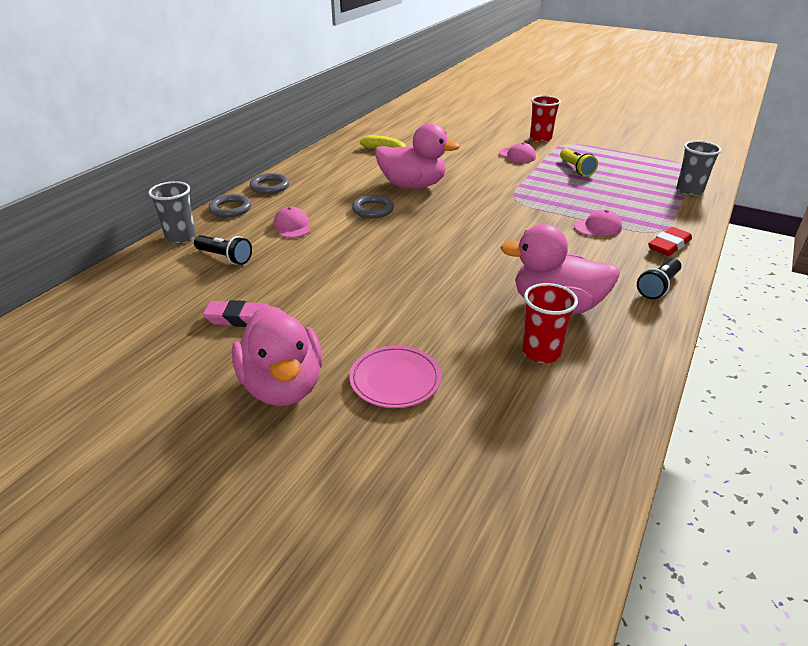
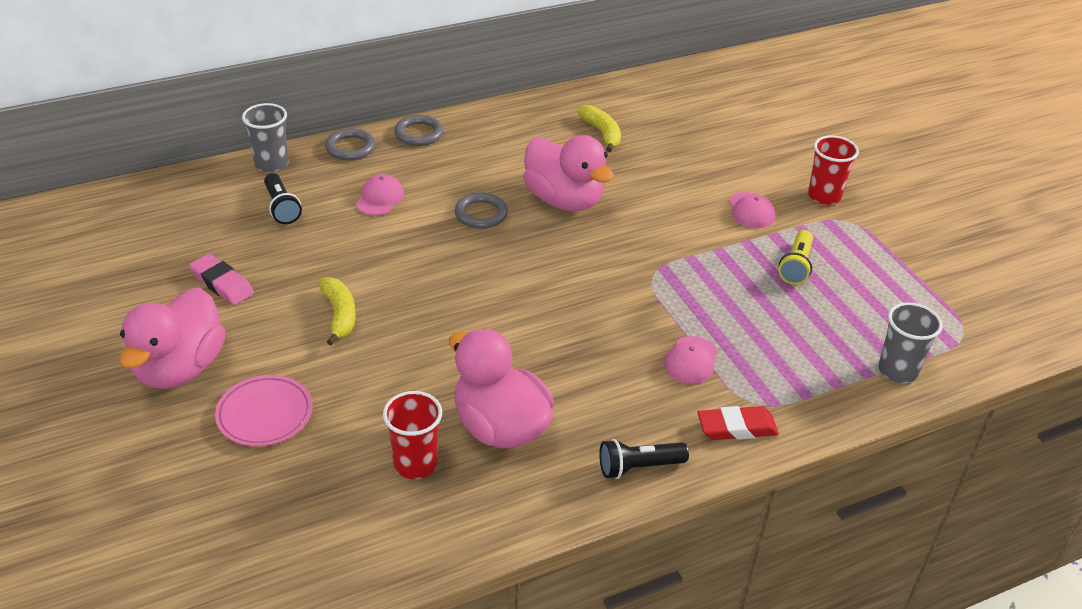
camera: 35 degrees right, 5 degrees up
(360, 297) = (339, 315): none -> yellow banana
(598, 227) = (691, 360): pink cap -> pink cap turned 90 degrees clockwise

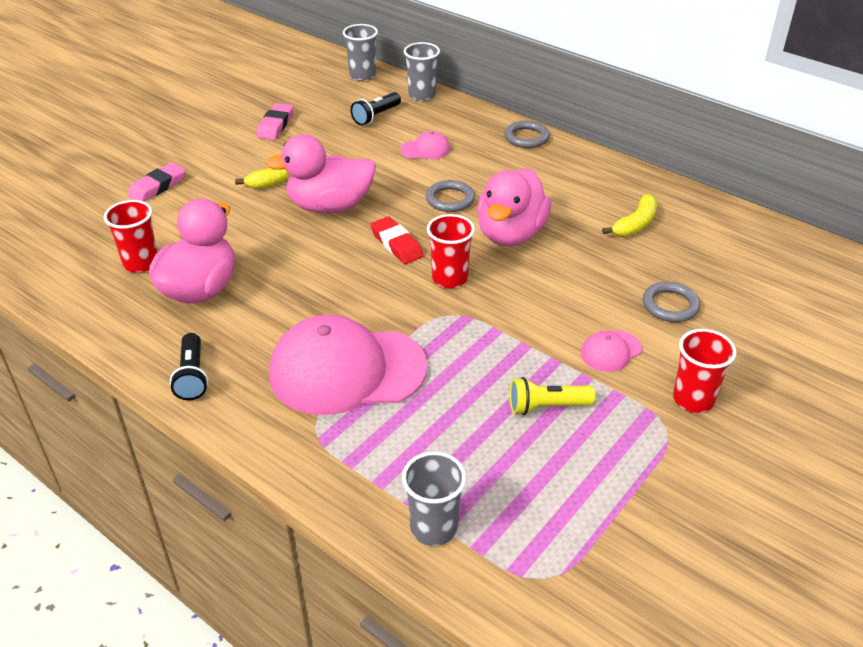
camera: 65 degrees right, 0 degrees up
(180, 368) = (183, 142): pink duck -> pink duck (329, 206)
(181, 188) = (362, 75): none -> grey cup
(265, 414) = (157, 187): pink plate -> pink eraser
(350, 148) = (475, 116): grey ring -> grey ring (670, 305)
(602, 257) = (449, 278): none -> red cup
(639, 467) = (192, 376): black flashlight -> black flashlight turned 150 degrees counterclockwise
(691, 360) = (347, 370): pink cap -> pink cap, size x2.35
(736, 427) = (274, 424): red eraser -> red eraser (396, 244)

